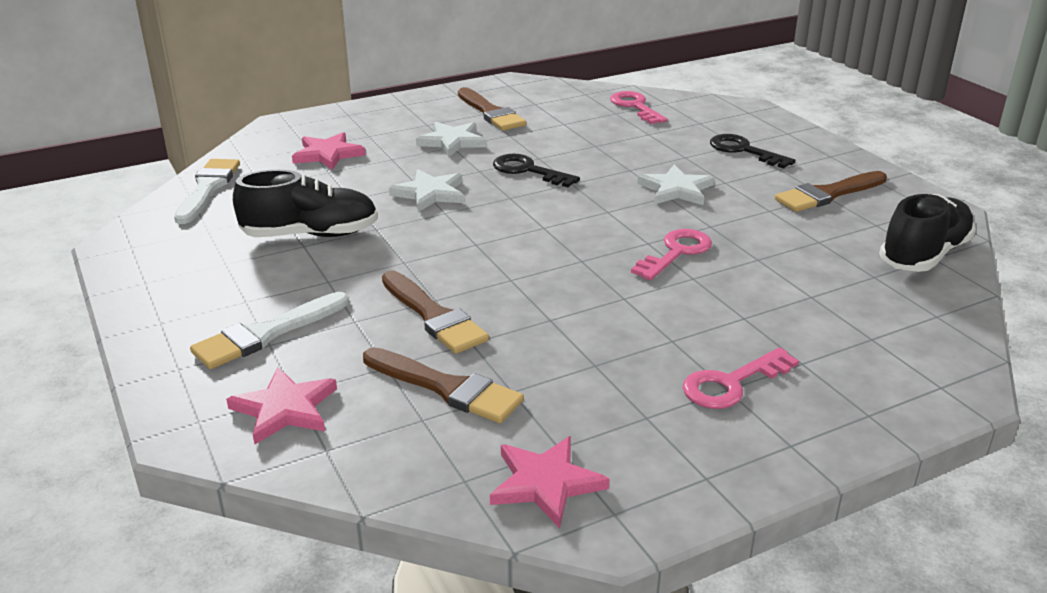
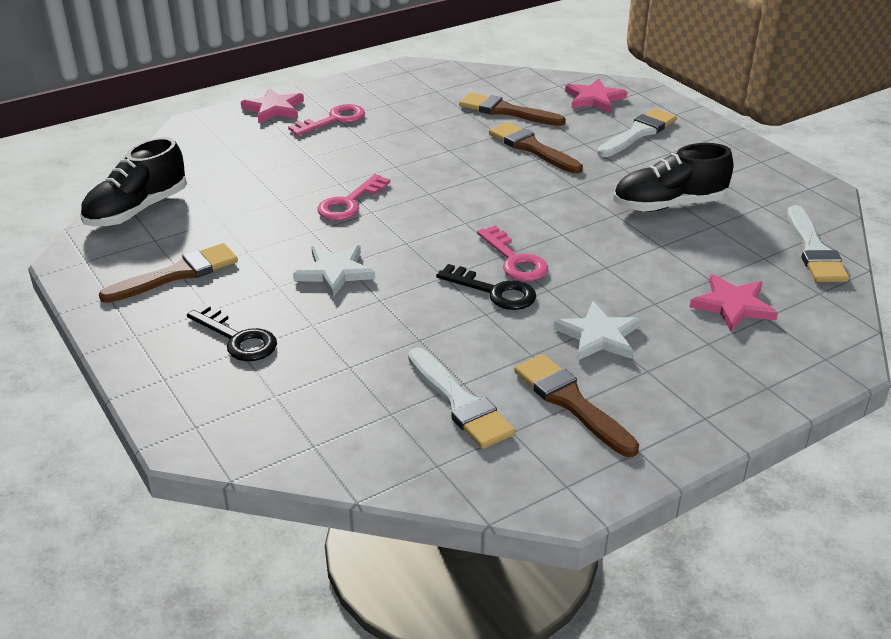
camera: 175 degrees right, 5 degrees up
(430, 193) = (586, 255): white star -> none
(545, 483) = (441, 78): pink star -> pink star (274, 109)
(568, 115) = (460, 403): none -> white brush
(635, 107) = (361, 431): pink key -> pink key (515, 260)

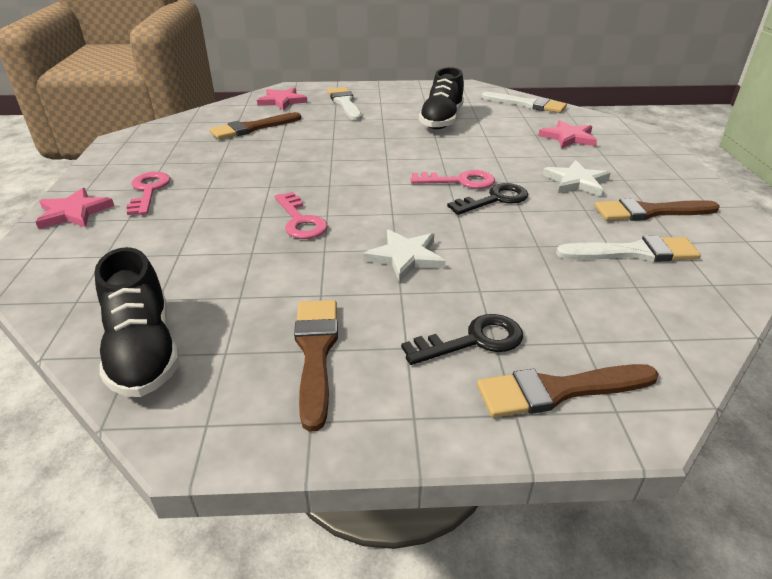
camera: 60 degrees left, 0 degrees up
(531, 148) = (316, 135): brown brush -> brown brush (558, 390)

